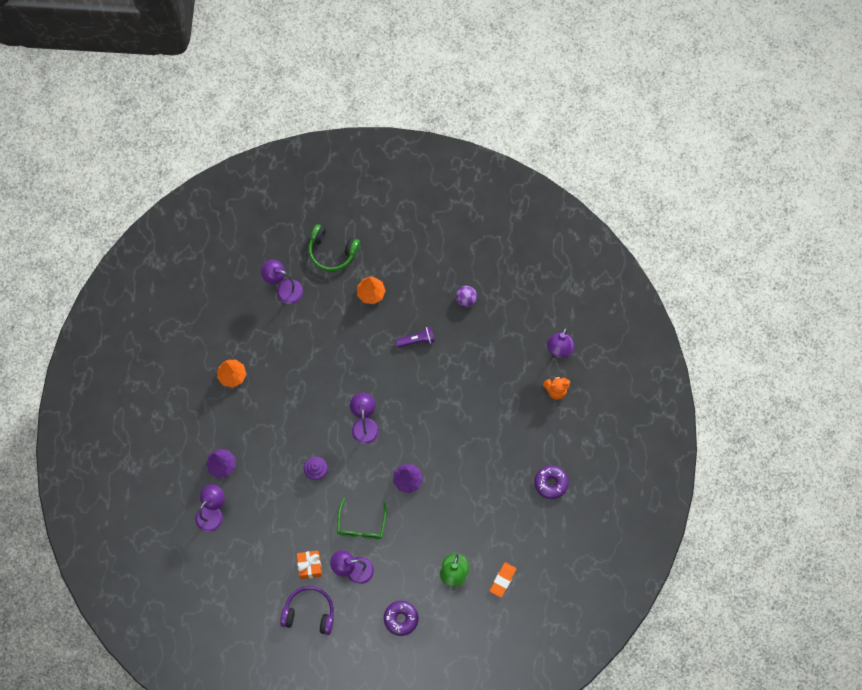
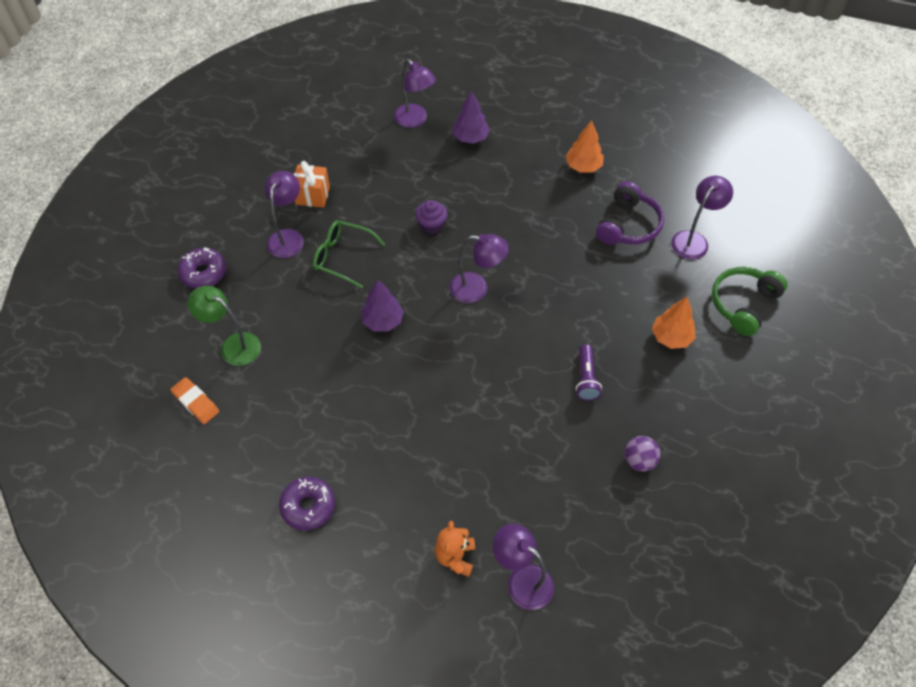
camera: 105 degrees right, 15 degrees down
(309, 612) = (257, 184): purple headphones -> purple headphones (628, 225)

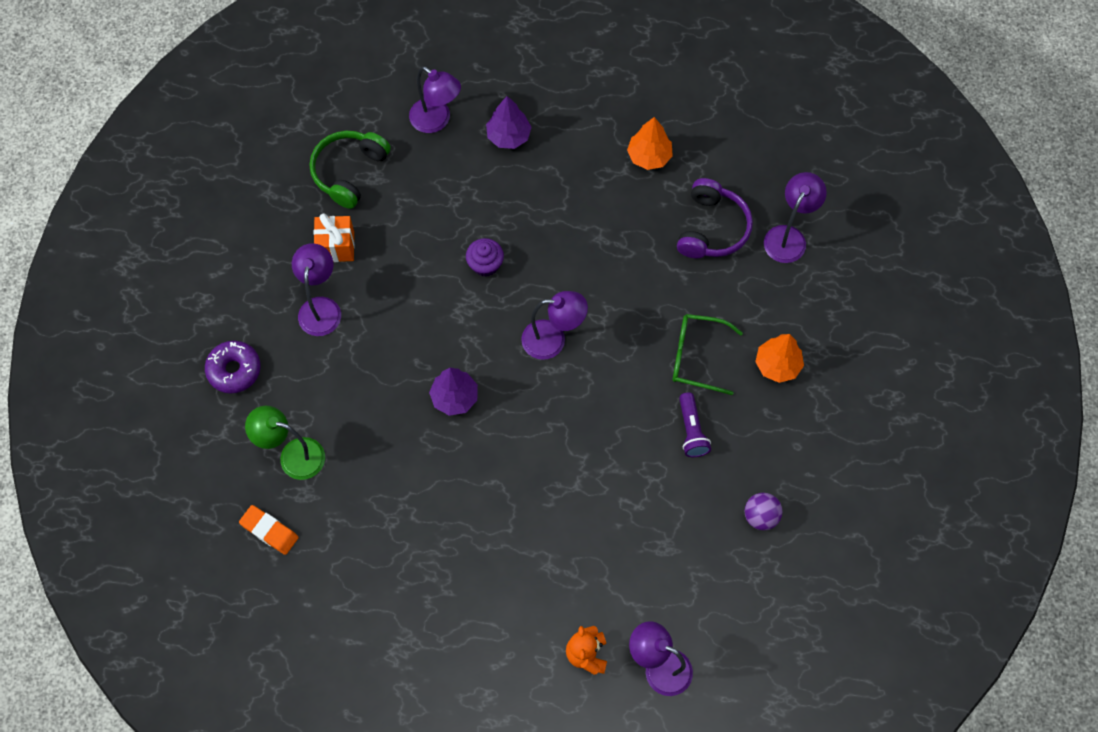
camera: 10 degrees left, 10 degrees up
(308, 506) = (422, 627): purple donut -> none
(342, 257) = (390, 323): green glasses -> green glasses (696, 357)
(743, 304) = (852, 310): green headphones -> green headphones (349, 172)

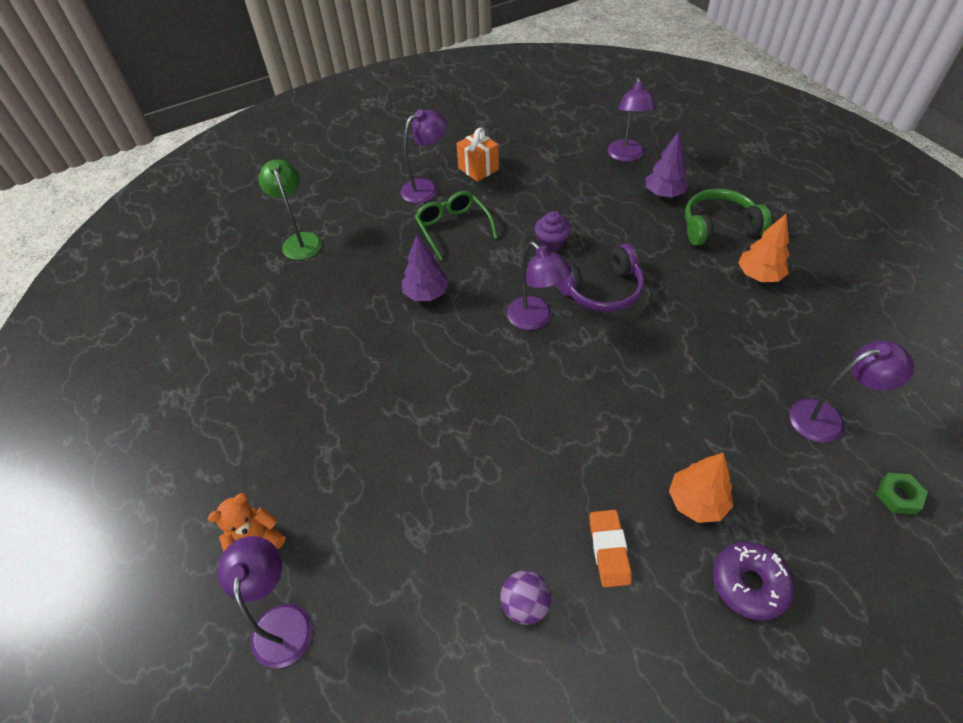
camera: 55 degrees right, 15 degrees down
(234, 370) = (340, 179): purple donut -> purple donut (749, 584)
(269, 531) = (230, 263): orange eraser -> orange eraser (609, 550)
(349, 172) = (538, 143): green headphones -> green headphones (718, 227)
(691, 430) = (555, 474): purple flashlight -> none
(696, 357) = (630, 427): green glasses -> green glasses (453, 228)
(712, 228) = (757, 356): purple headphones -> purple headphones (602, 290)
(863, 253) = (898, 496): none -> green nut

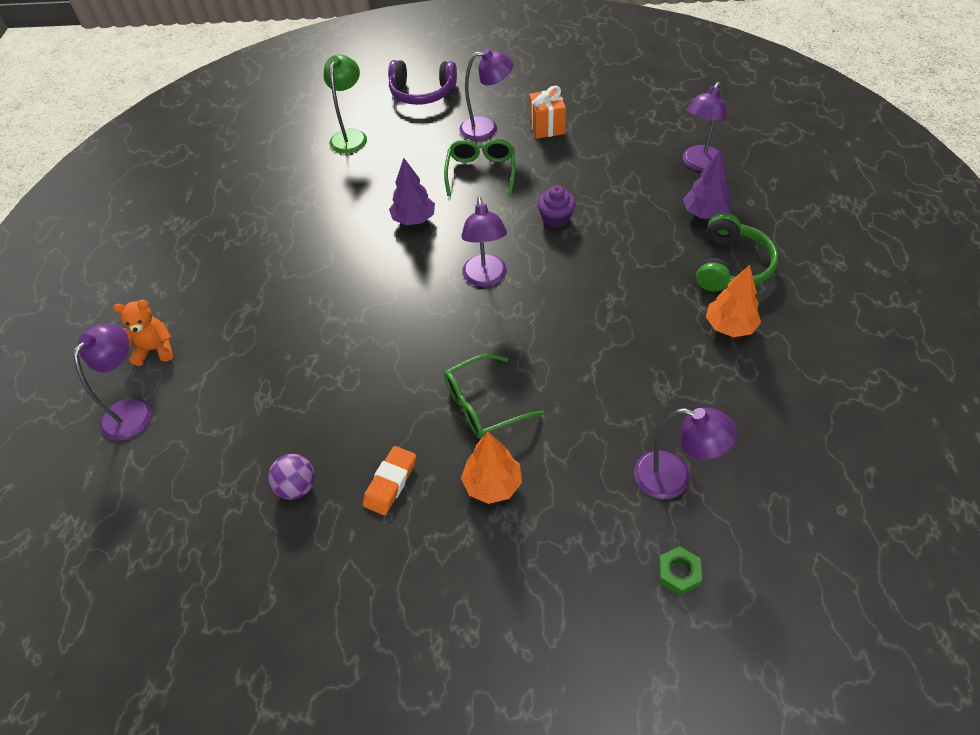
camera: 30 degrees right, 0 degrees up
(602, 290) = (565, 278): purple headphones -> purple headphones (422, 93)
(628, 433) = (483, 405): none -> green glasses
(718, 227) = (731, 266): green headphones -> green headphones turned 90 degrees clockwise
(749, 584) = (478, 566): purple donut -> none

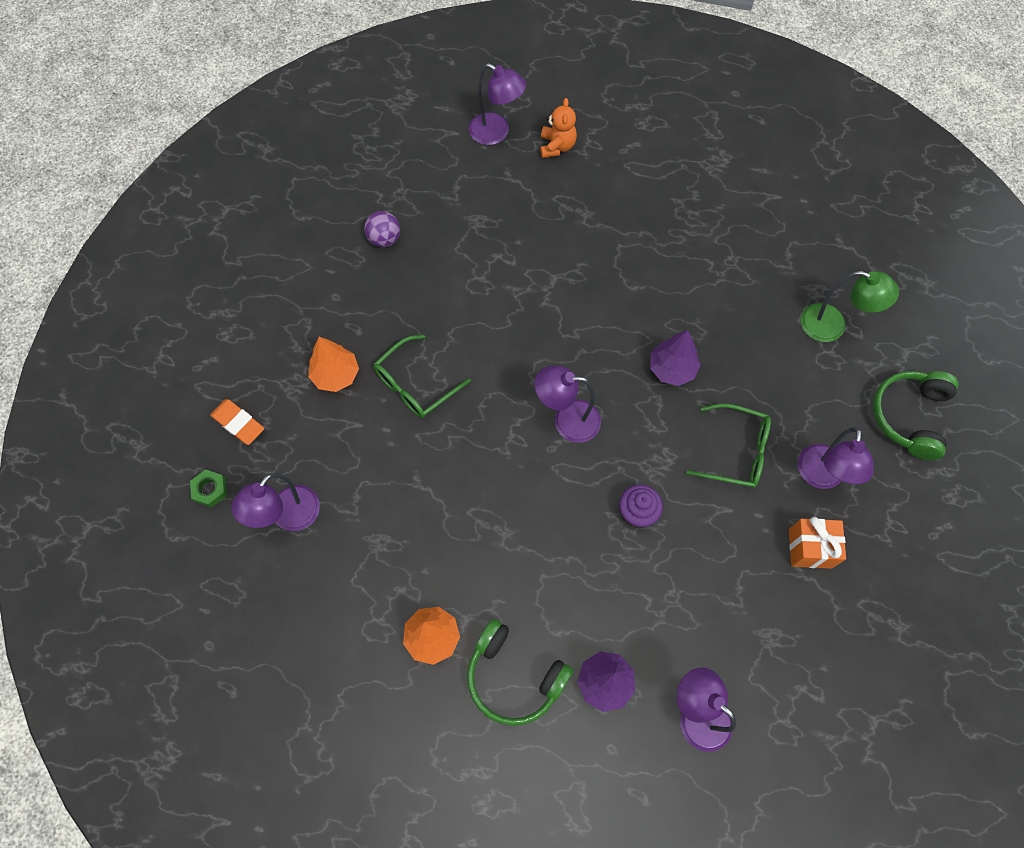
camera: 100 degrees right, 15 degrees up
(390, 483) = (364, 302): orange eraser -> orange eraser (238, 423)
(422, 93) = (909, 416): purple headphones -> green headphones
(483, 405) = (415, 385): green glasses -> green glasses turned 120 degrees counterclockwise

